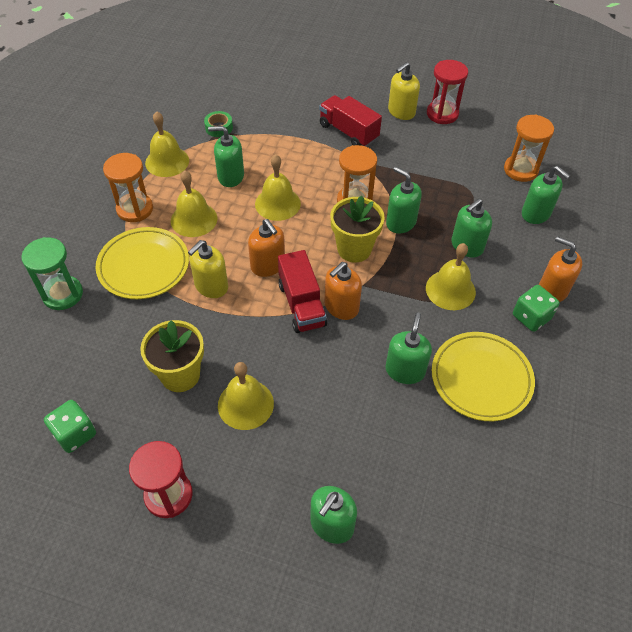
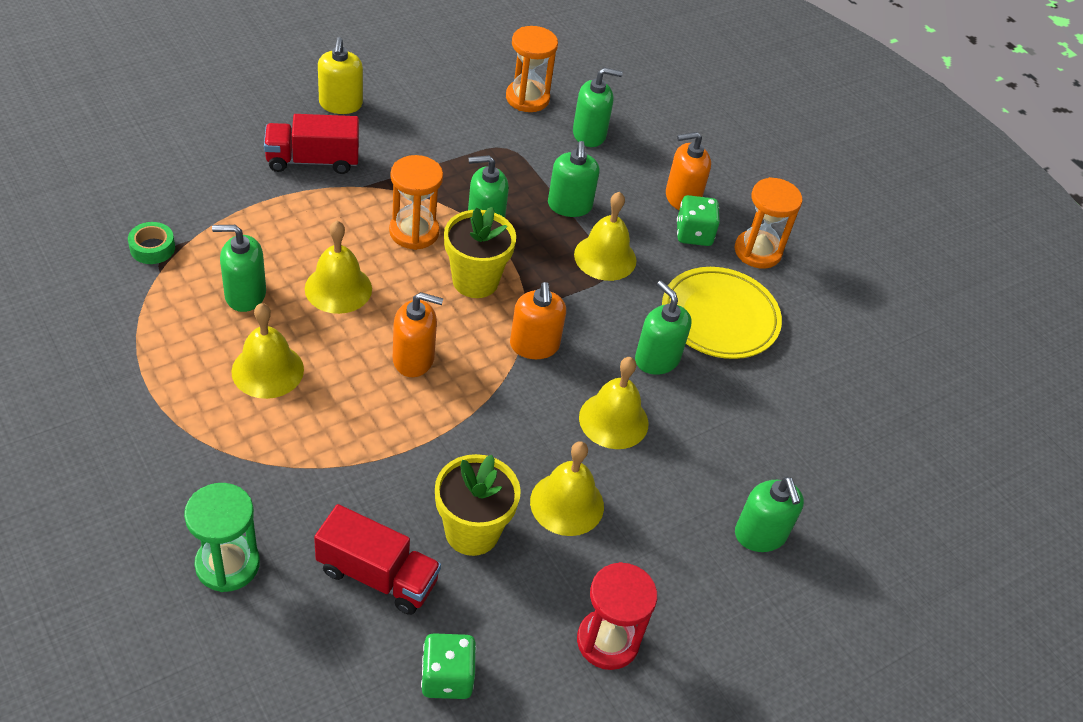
camera: 55 degrees left, 5 degrees down
(135, 209) = (179, 409): orange hourglass -> orange hourglass (757, 251)
(144, 266) = (281, 461): yellow plate -> none
(167, 161) = (141, 329): yellow bell -> yellow bell (613, 420)
(211, 286) = (384, 424): yellow soap dispenser -> none
(230, 176) = (245, 295): green soap dispenser -> green soap dispenser turned 45 degrees clockwise
(301, 304) = (496, 371): red truck -> red truck (377, 575)
(442, 114) = (385, 82): red hourglass -> none

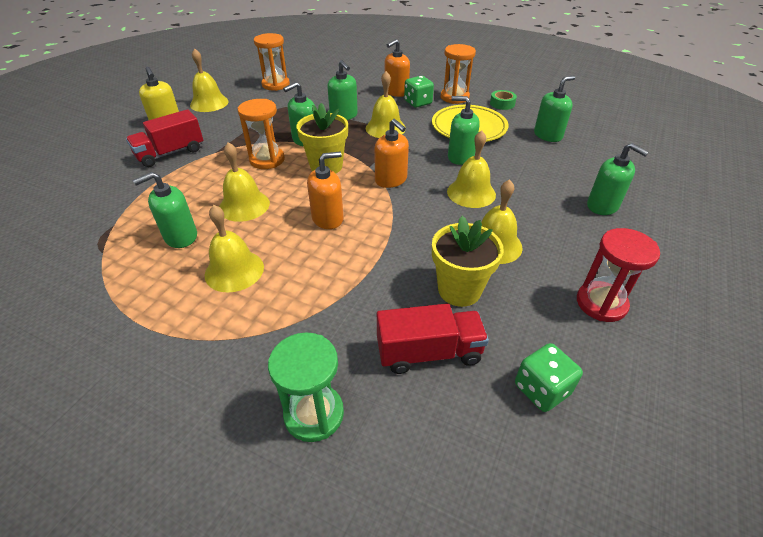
camera: 25 degrees left, 5 degrees down
(152, 248) = (86, 241): green tape -> green tape (502, 104)
(416, 92) = (209, 103): none -> yellow bell
(589, 134) = (323, 86): green soap dispenser -> green soap dispenser (548, 135)

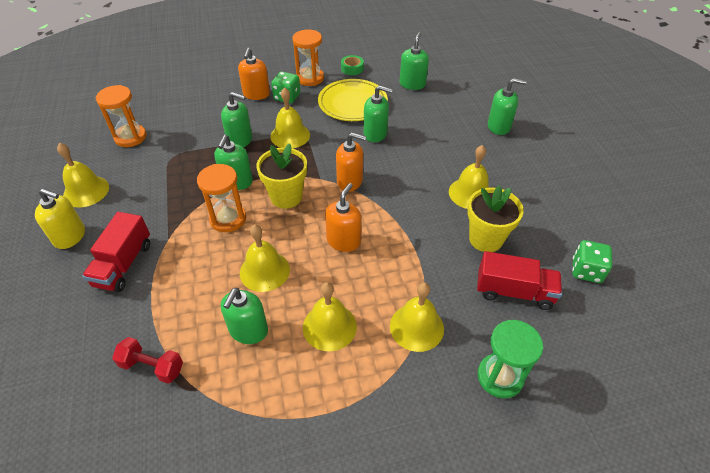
camera: 40 degrees left, 5 degrees up
(101, 220) = (152, 367): none -> red dumbbell
(429, 352) = (514, 291): red truck -> red truck turned 60 degrees clockwise
(460, 157) = (375, 134): green soap dispenser -> green soap dispenser turned 150 degrees counterclockwise
(471, 193) = (415, 161): yellow bell -> yellow bell (416, 327)
(601, 303) = (561, 197): red hourglass -> none

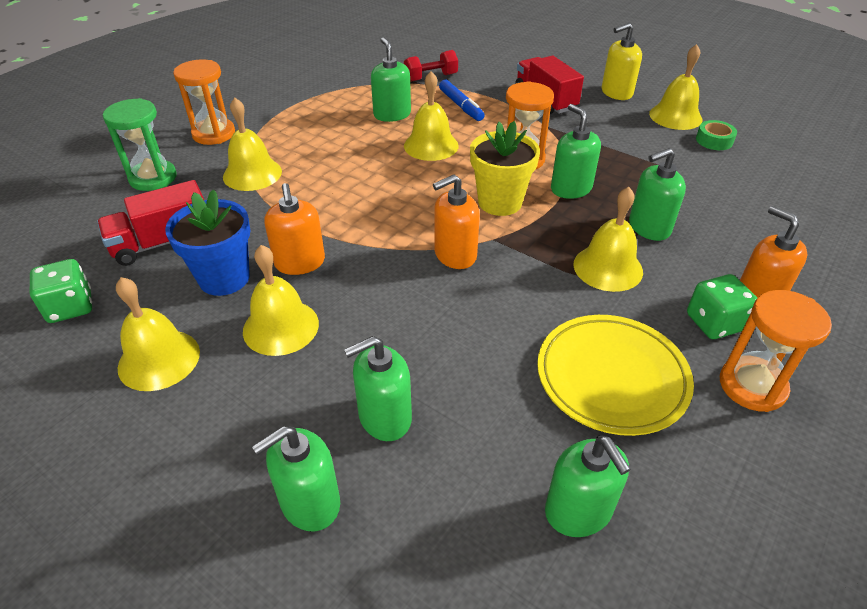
camera: 140 degrees right, 5 degrees down
(130, 137) = (751, 167): orange hourglass -> orange hourglass (214, 134)
(187, 302) = (461, 106): none -> blue marker
(329, 326) = (330, 142): yellow bell -> yellow bell (159, 359)
(343, 241) = (388, 197): orange soap dispenser -> orange soap dispenser (300, 262)
(352, 68) = (734, 469): green tape -> green tape (714, 140)
(375, 134) = (506, 341): green soap dispenser -> green soap dispenser (384, 417)
(485, 239) = (224, 278): yellow flower pot -> blue flower pot

